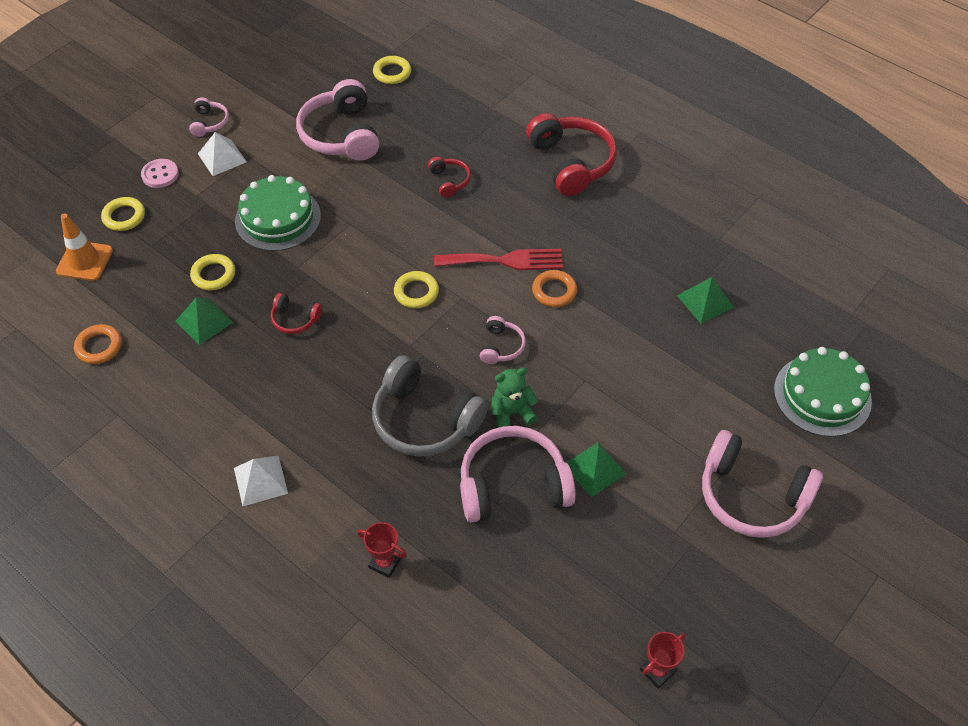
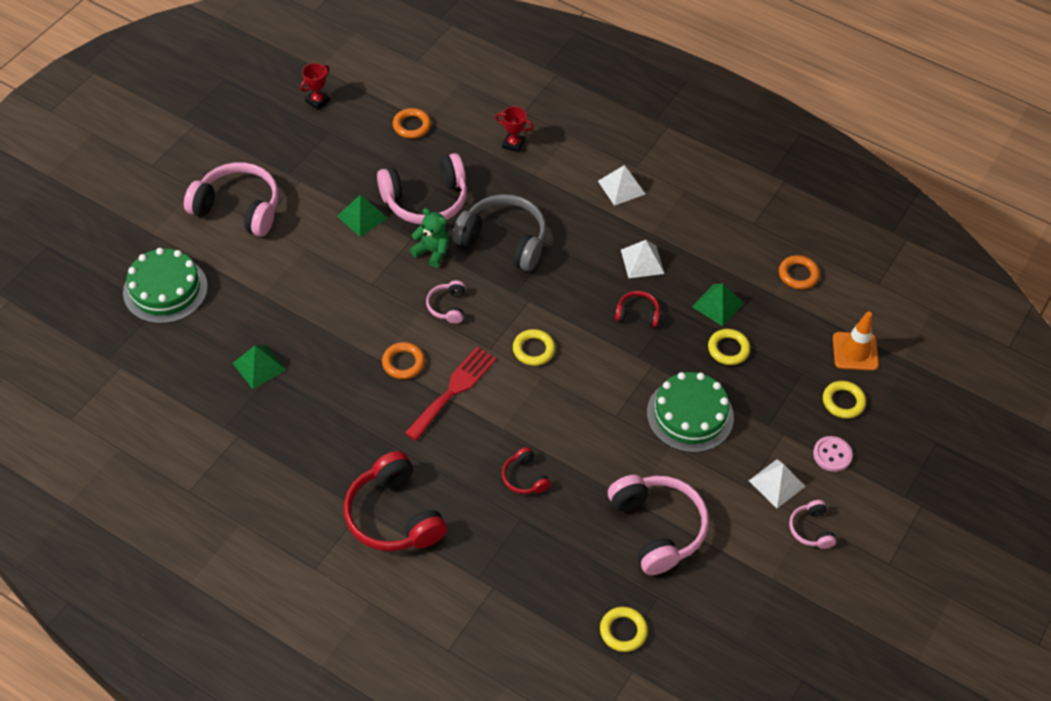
camera: 170 degrees right, 0 degrees up
(269, 379) = (642, 261): none -> white pyramid
(505, 261) = (453, 390): red fork -> red fork turned 135 degrees clockwise
(512, 413) = (432, 252): green teddy bear -> green teddy bear turned 120 degrees counterclockwise
(521, 609) = (411, 126): none -> orange ring

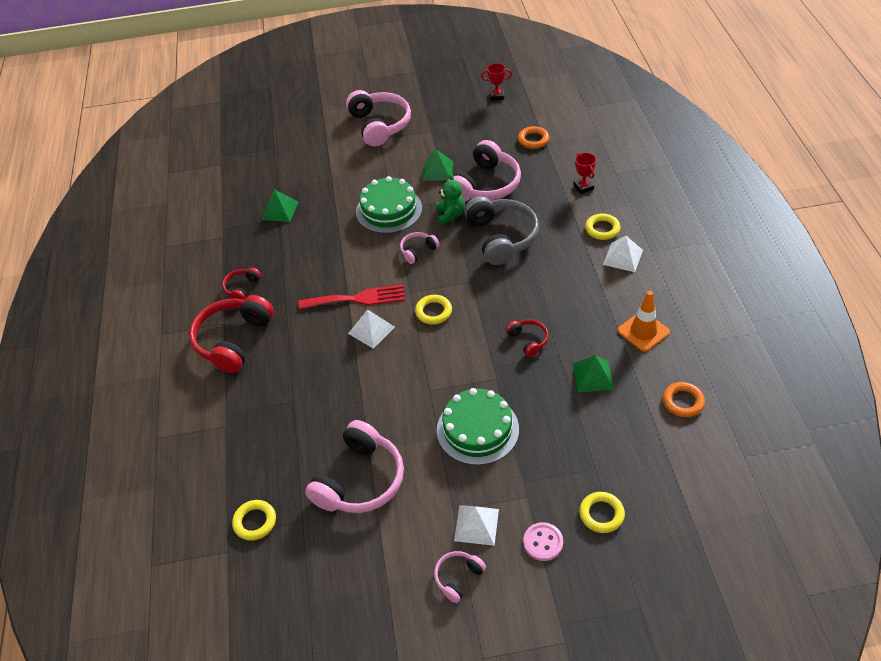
camera: 55 degrees right, 5 degrees down
(165, 289) = (291, 142): green cake -> green cake (389, 210)
(403, 363) = (351, 263): orange ring -> none
(425, 200) = (486, 185): pink headphones -> pink headphones turned 90 degrees counterclockwise
(524, 478) = (327, 380): red headphones -> red headphones (242, 288)
(642, 261) = (576, 311): white pyramid -> white pyramid (371, 330)
(728, 349) = (561, 410): yellow ring -> yellow ring (602, 229)
(855, 351) = (659, 488): orange traffic cone -> orange traffic cone (643, 331)

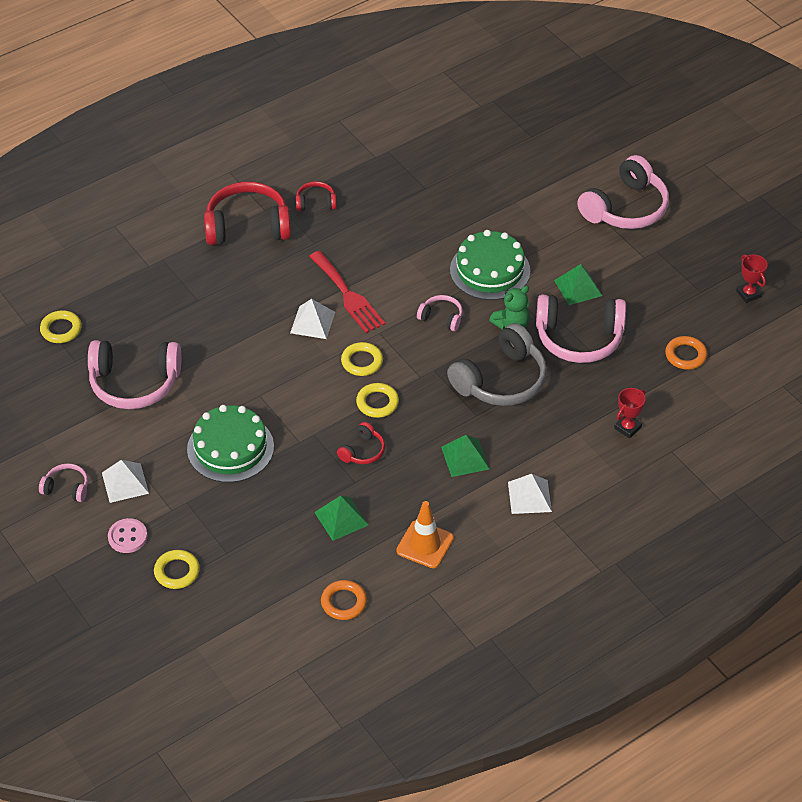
camera: 60 degrees right, 0 degrees up
(280, 210) = (438, 183): green pyramid -> green pyramid (465, 458)
(602, 229) = (565, 465): yellow ring -> yellow ring (377, 403)

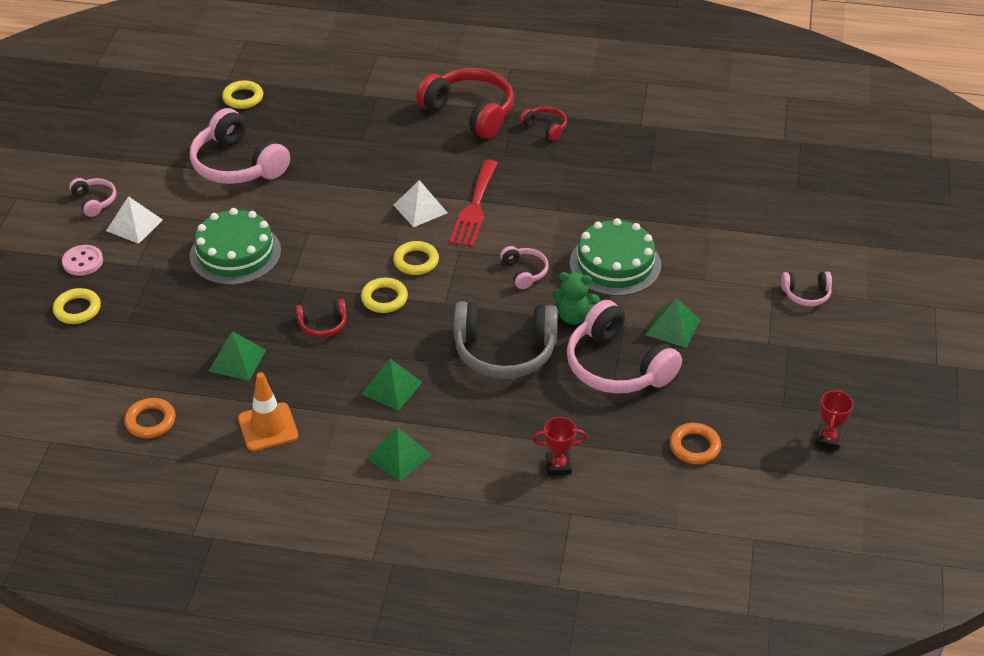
camera: 45 degrees right, 5 degrees down
(529, 496) = (399, 455): white pyramid -> green pyramid
(625, 208) = (806, 294): pink headphones -> pink headphones, size x0.48

